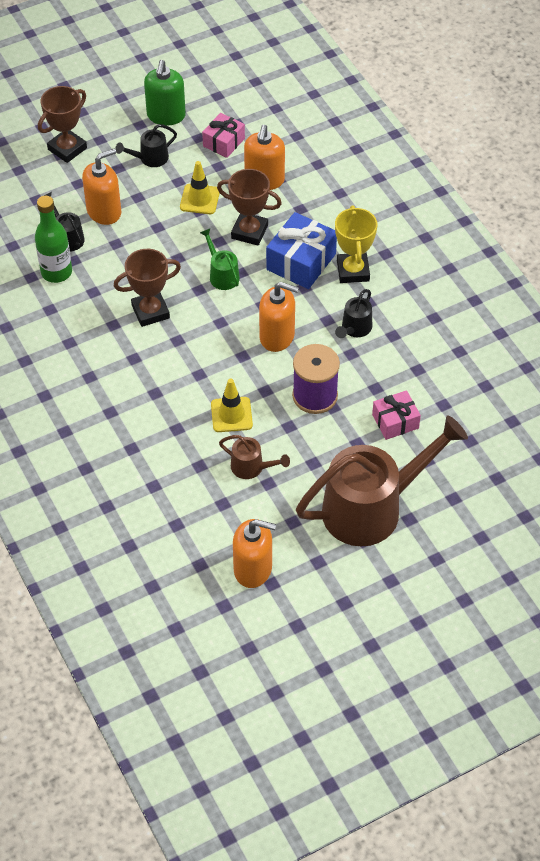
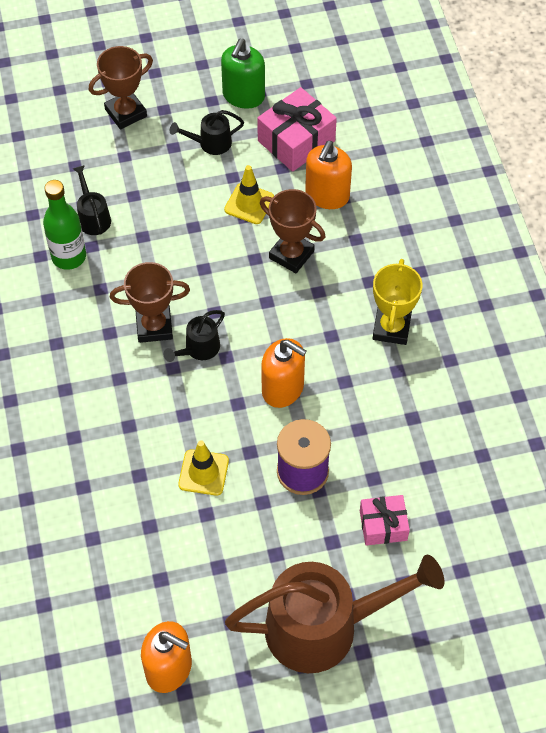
camera: 15 degrees right, 5 degrees up
(104, 211) = (142, 195): orange soap dispenser -> none
(221, 274) = (245, 299): green watering can -> none
(223, 142) = (296, 141): pink gift -> pink gift, size x1.59
(252, 467) = (206, 543): brown watering can -> none
(301, 262) = (337, 304): blue gift -> none
(354, 329) = (372, 400): black watering can -> black watering can (198, 349)

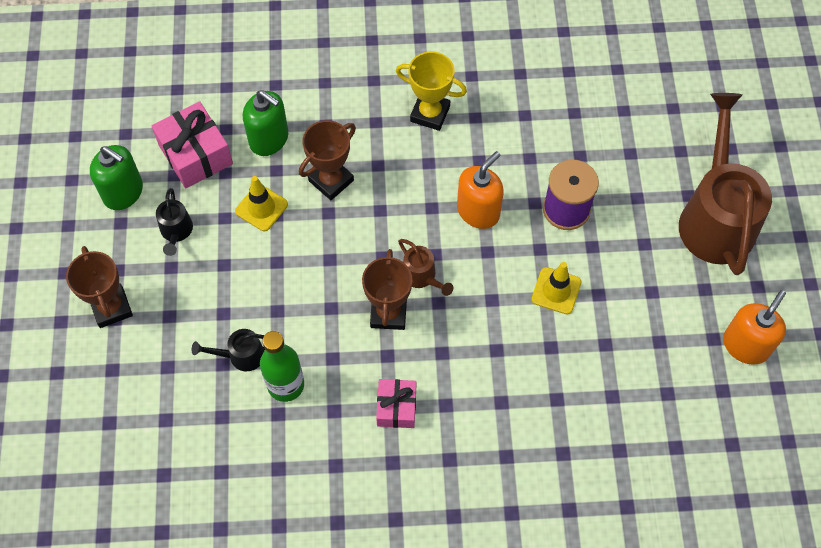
camera: 80 degrees left, 5 degrees up
(198, 349) = (422, 277): black watering can -> brown watering can
(327, 195) = (269, 139): orange soap dispenser -> green soap dispenser
(383, 525) = (626, 156): pink gift -> pink gift (396, 407)

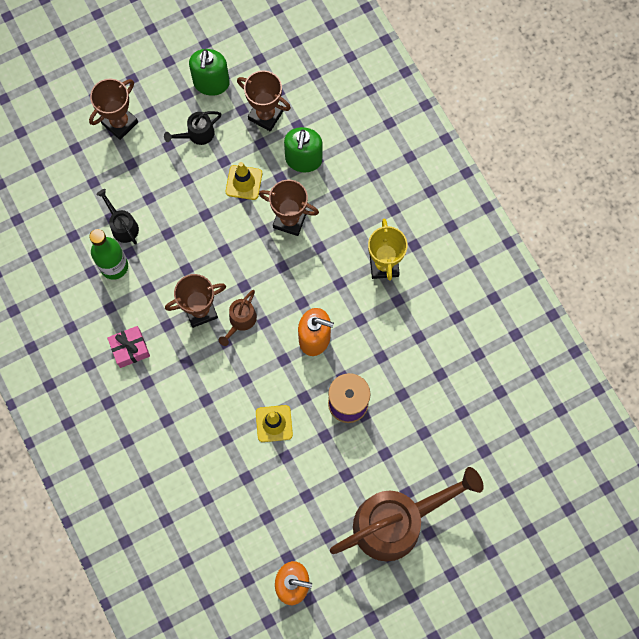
camera: 65 degrees right, 10 degrees up
(195, 154) = (265, 115): pink gift -> brown trophy

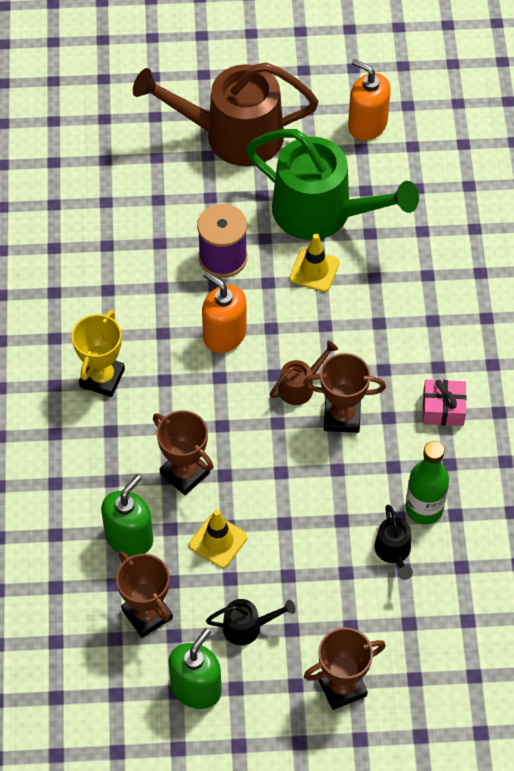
camera: 155 degrees left, 15 degrees down
(290, 479) = (323, 213): none -> green watering can

